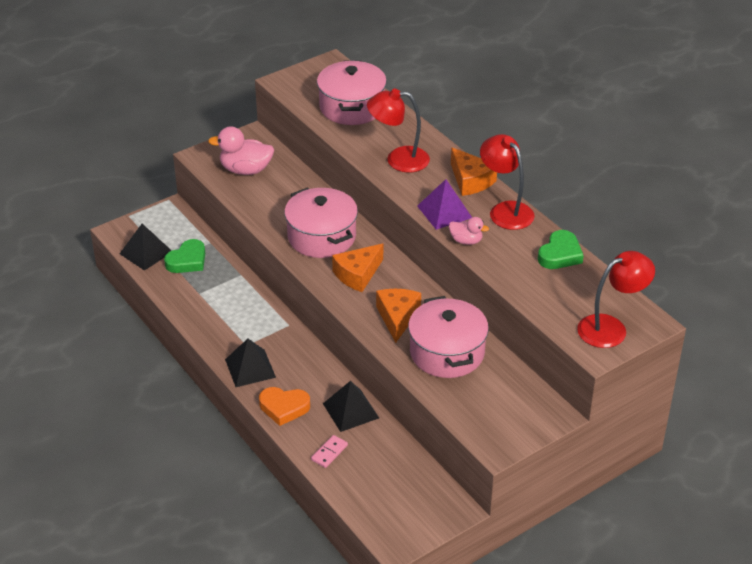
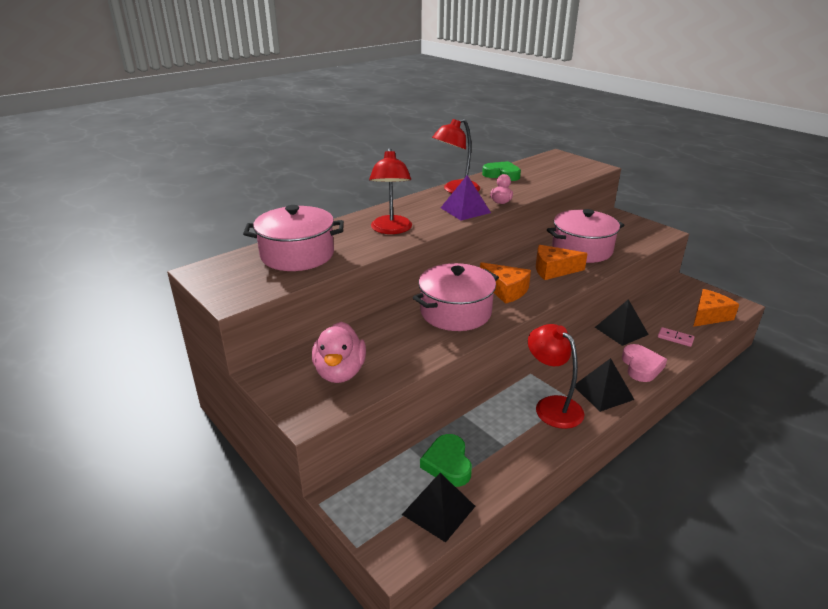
camera: 95 degrees left, 10 degrees down
(187, 261) = (448, 464): green heart -> green heart turned 135 degrees counterclockwise
(284, 407) = (641, 366): orange heart -> pink heart
(470, 181) = (418, 202): orange cheese -> orange cheese (709, 316)
(611, 328) = (570, 163): red lamp -> red lamp (552, 406)

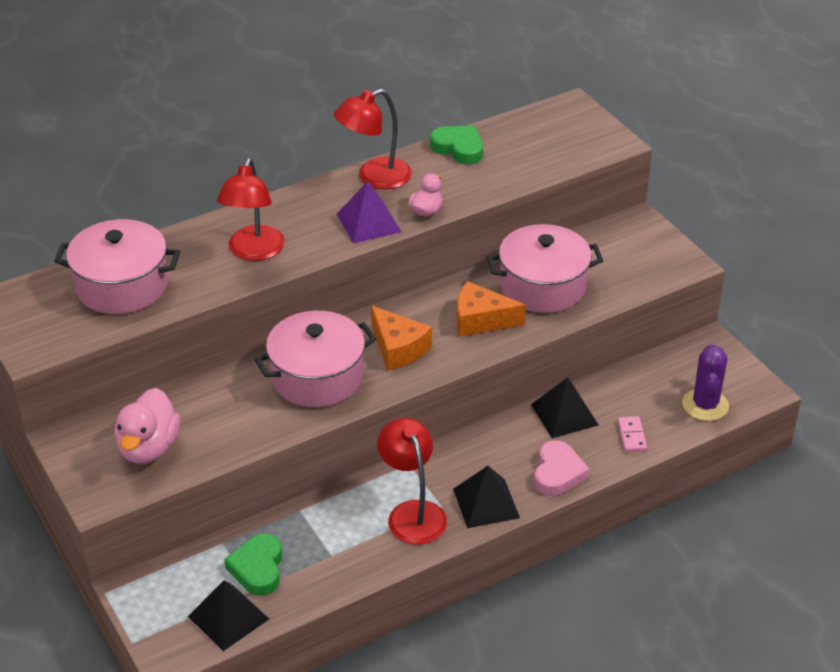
camera: 10 degrees right, 10 degrees up
(675, 338) = (632, 436): pink domino -> pink domino turned 45 degrees clockwise
(709, 316) = (705, 405): orange cheese -> purple cactus

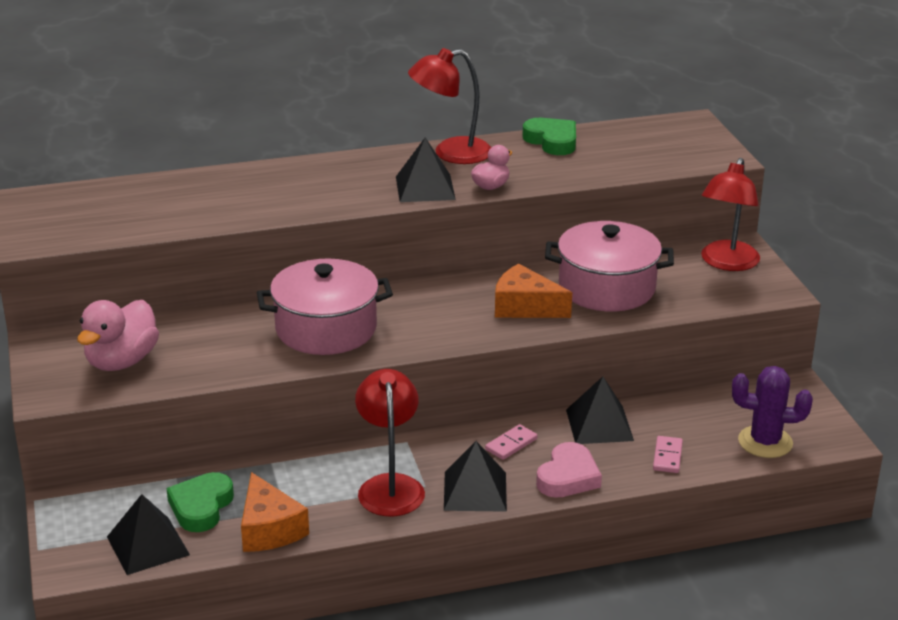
camera: 15 degrees right, 10 degrees down
(122, 285) = (147, 204): pink pot -> none
(254, 252) = (294, 195): red lamp -> red lamp (726, 263)
(368, 222) = (425, 188): purple pyramid -> black pyramid
(398, 348) = (424, 317): orange cheese -> orange cheese (269, 529)
(498, 449) = (511, 444): none -> pink domino
(705, 405) = (765, 442): purple cactus -> purple cactus turned 75 degrees clockwise

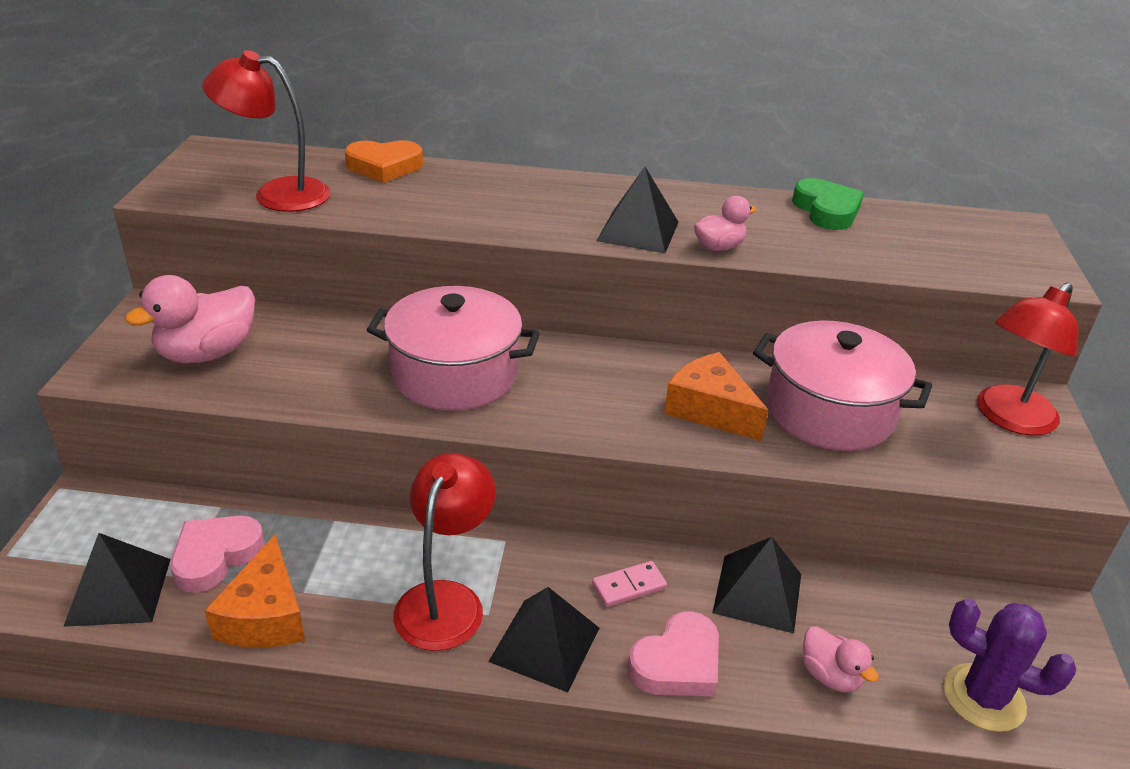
camera: 20 degrees right, 5 degrees up
(187, 181) = (384, 167): none -> orange heart
(201, 507) = (215, 556): green heart -> pink heart
(451, 153) = (695, 199): red lamp -> red lamp (277, 194)
(667, 457) = (830, 675): pink domino -> pink duck

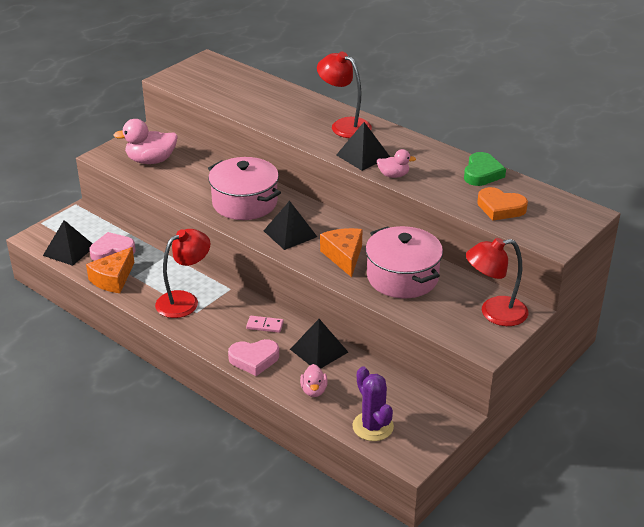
camera: 35 degrees right, 0 degrees up
(277, 194) = (214, 91): red lamp -> red lamp (344, 125)
(384, 167) = (278, 89): orange heart -> orange heart (500, 208)
(544, 644) = (207, 331): black pyramid -> black pyramid (290, 233)

